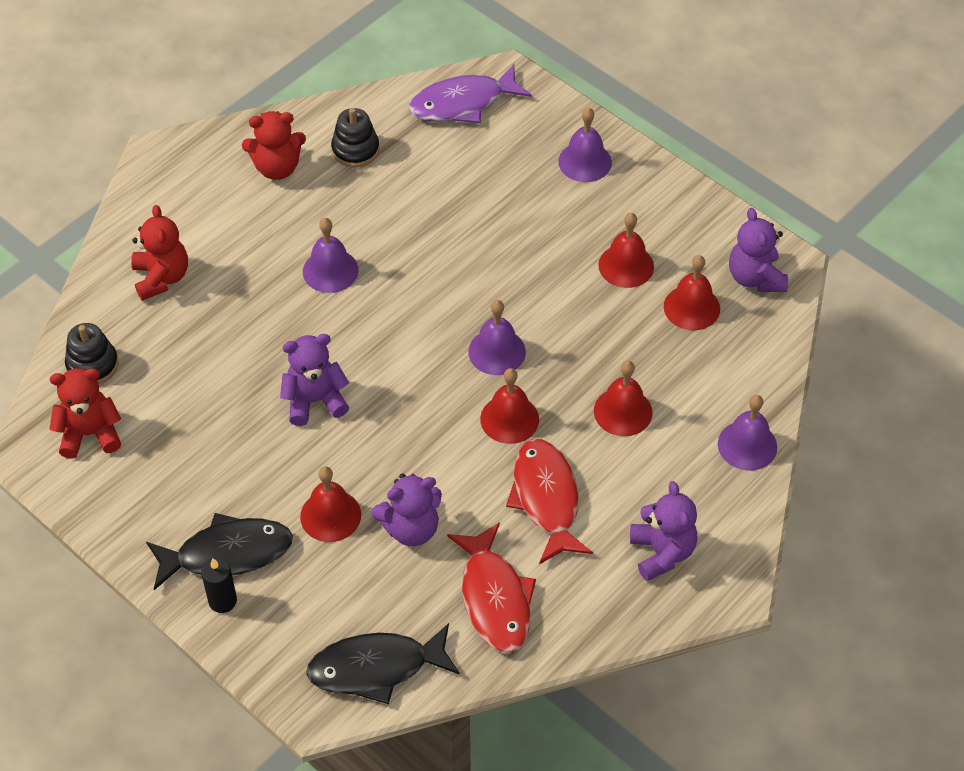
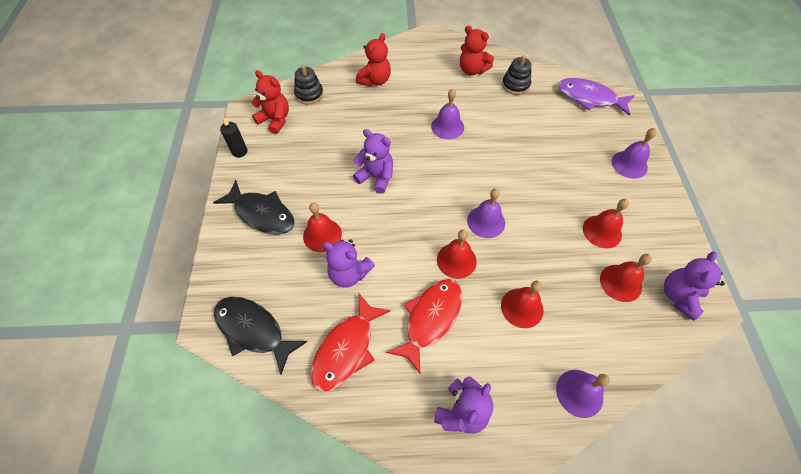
camera: 45 degrees right, 5 degrees up
(222, 601) = (234, 233): black candle -> black candle (240, 152)

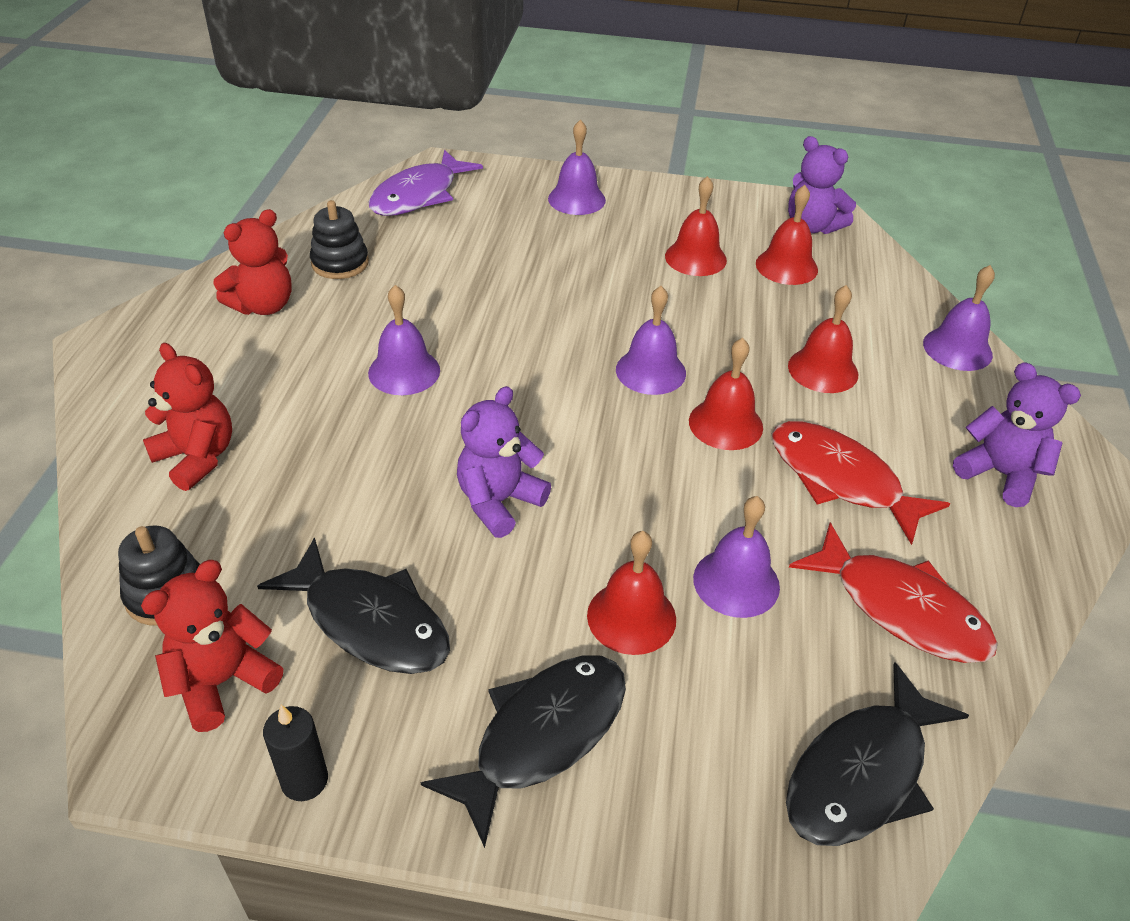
camera: 80 degrees left, 15 degrees down
(306, 151) = (370, 622): none -> black fish
(349, 274) = (736, 582): purple teddy bear -> purple bell

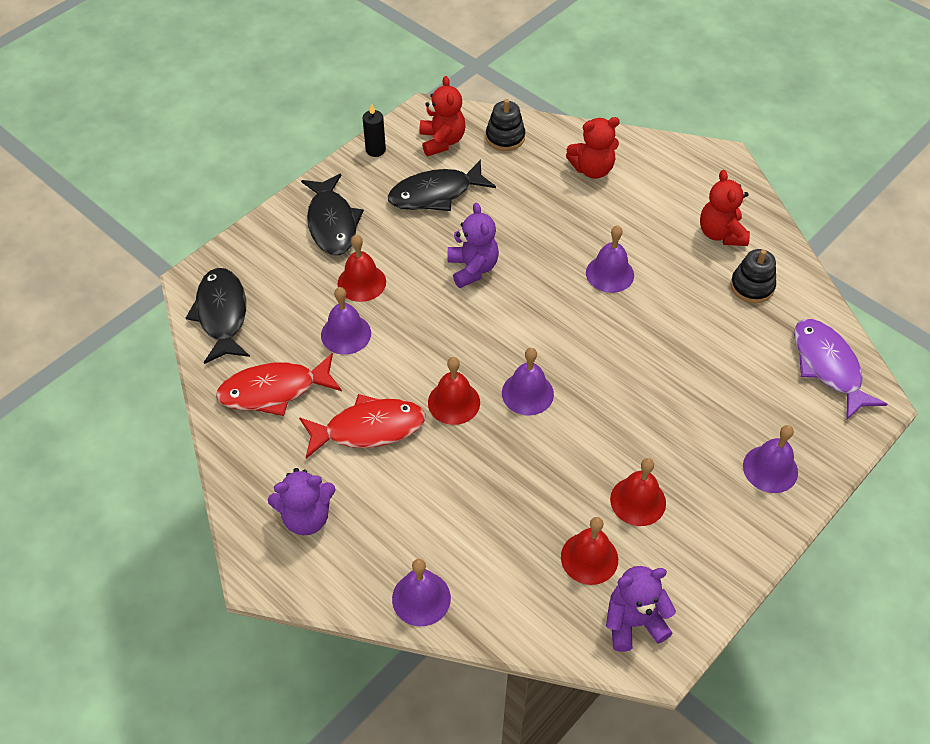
camera: 125 degrees right, 10 degrees up
(823, 370) = (461, 491): red bell -> none

